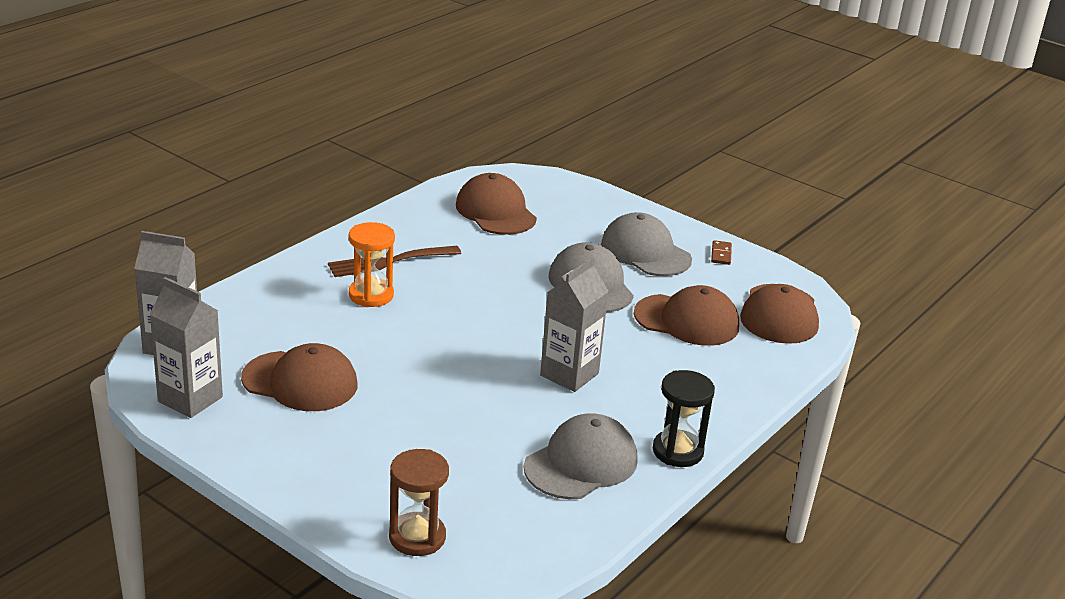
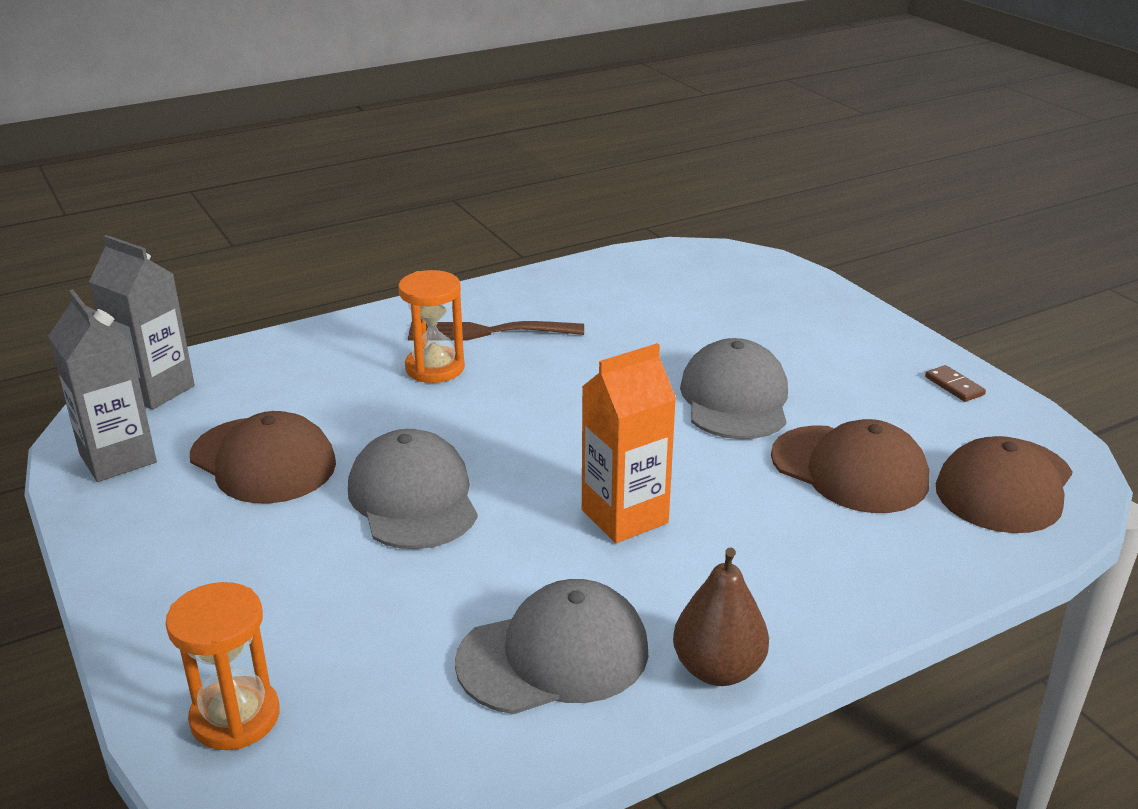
camera: 25 degrees right, 0 degrees up
(417, 537) = (235, 717): brown hourglass -> orange hourglass
(495, 211) = (666, 291): brown cap -> none
(569, 374) = (624, 516): grey carton -> orange carton
(645, 252) = (841, 367): grey cap -> grey cap (413, 498)
(677, 451) = (718, 669): black hourglass -> brown pear
(721, 254) = (954, 386): brown domino -> brown domino turned 60 degrees counterclockwise

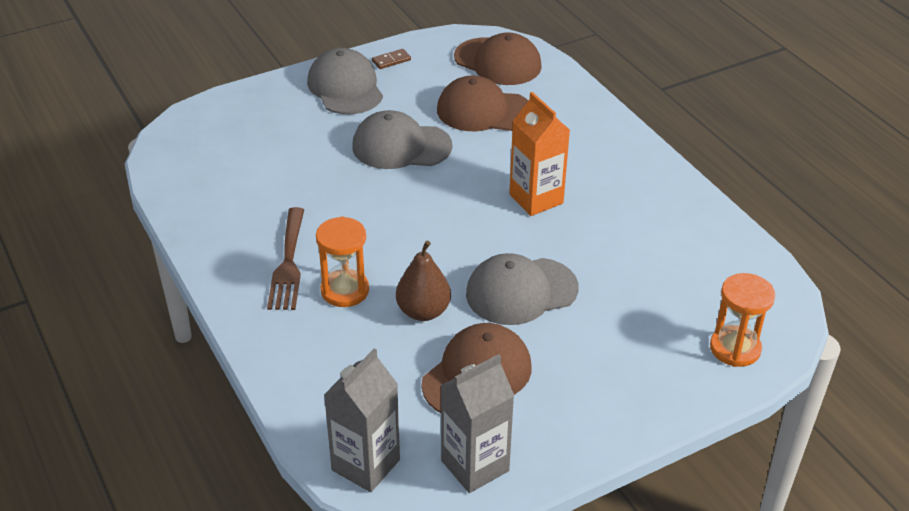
camera: 90 degrees left, 10 degrees up
(554, 655) = (663, 228): grey cap -> grey cap (345, 87)
(718, 669) = (663, 173): brown pear -> brown pear (423, 311)
(849, 469) = (484, 111): brown cap -> brown cap turned 120 degrees counterclockwise

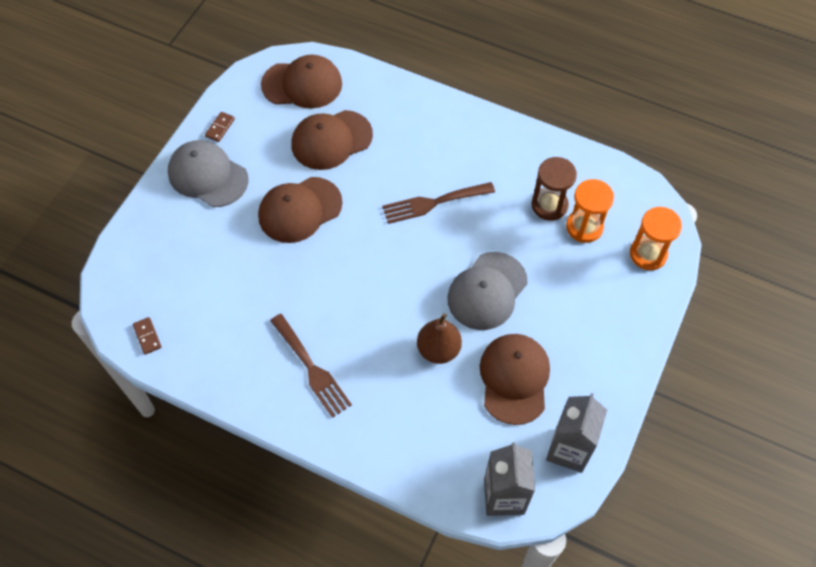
camera: 35 degrees left, 20 degrees up
(175, 170) = (147, 336): none -> brown domino
(345, 291) = (371, 366): orange hourglass -> orange hourglass (584, 227)
(401, 146) = (300, 210): grey cap -> brown cap
(536, 199) = (433, 203): orange carton -> brown fork
(659, 256) = (549, 205): none -> brown hourglass

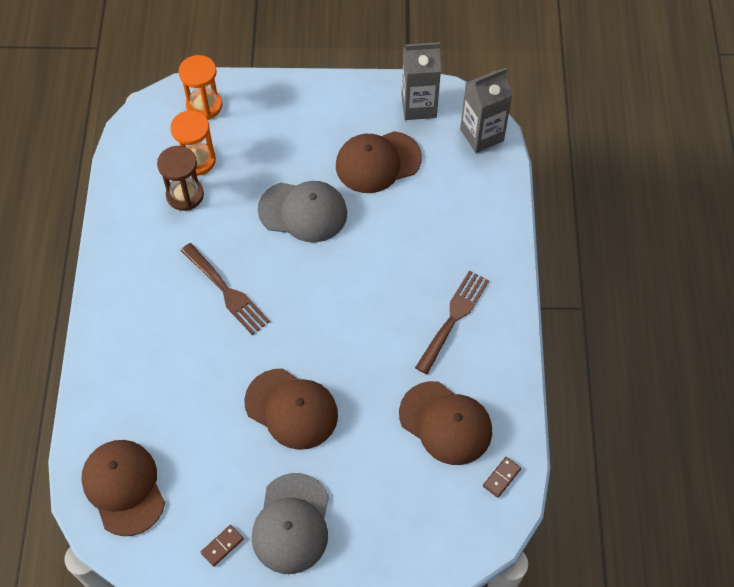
camera: 115 degrees left, 0 degrees up
(220, 128) = (222, 546): brown domino -> brown domino turned 45 degrees counterclockwise
(331, 140) = (189, 420): brown cap -> brown cap (445, 423)
(438, 349) = (381, 227): brown pear -> none

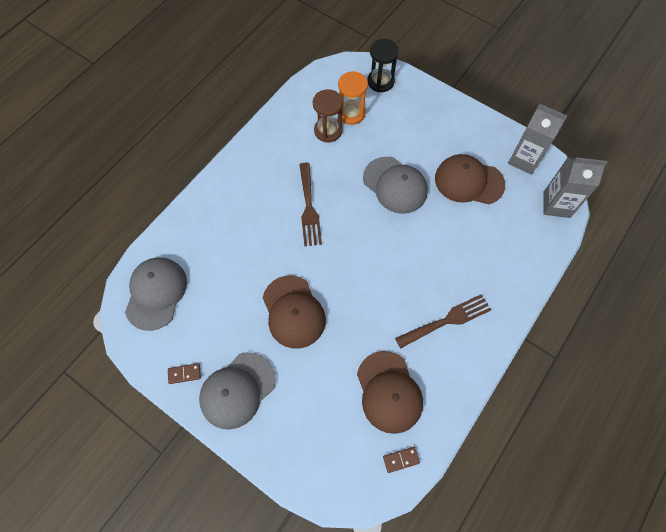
camera: 35 degrees right, 5 degrees up
(124, 487) = (156, 293): brown cap -> grey cap
(204, 105) = (380, 82): orange hourglass -> black hourglass

